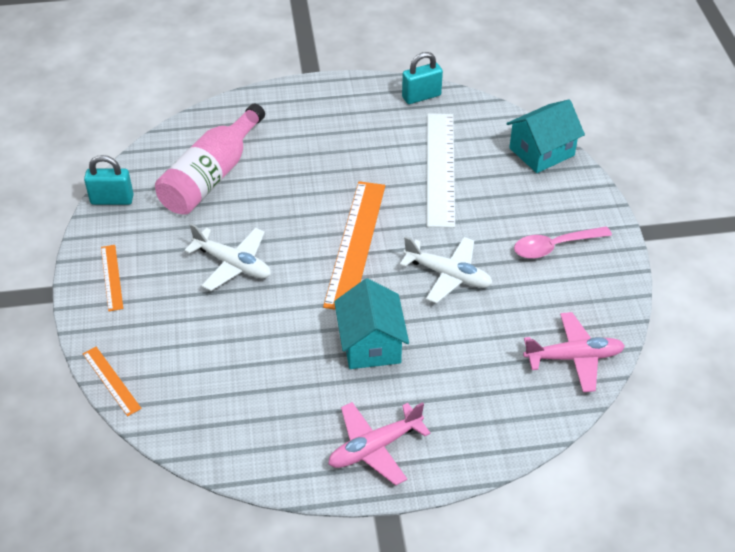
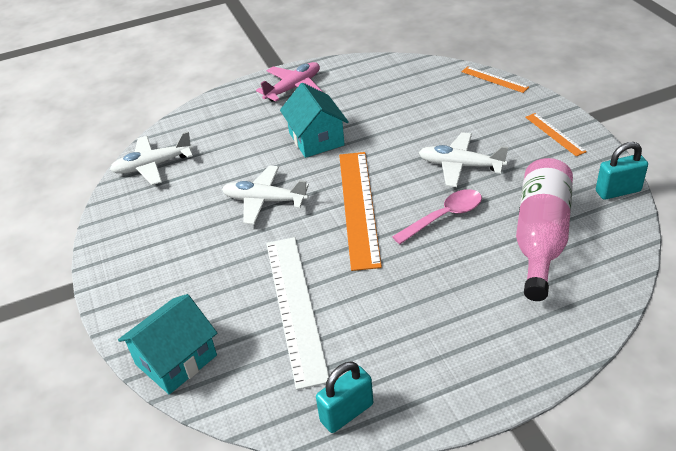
camera: 170 degrees right, 5 degrees down
(554, 246) = (164, 249): pink spoon -> pink spoon (444, 217)
(574, 357) = (152, 166): pink plane -> white plane

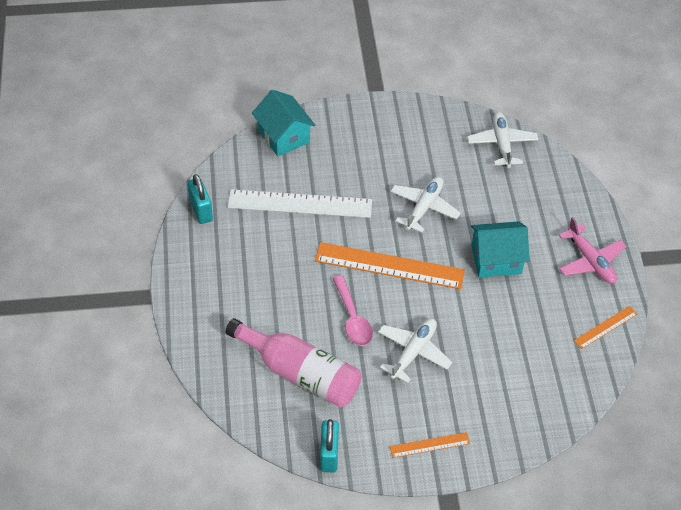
camera: 100 degrees right, 10 degrees up
(494, 79) = (545, 434): orange ruler -> orange ruler (605, 327)

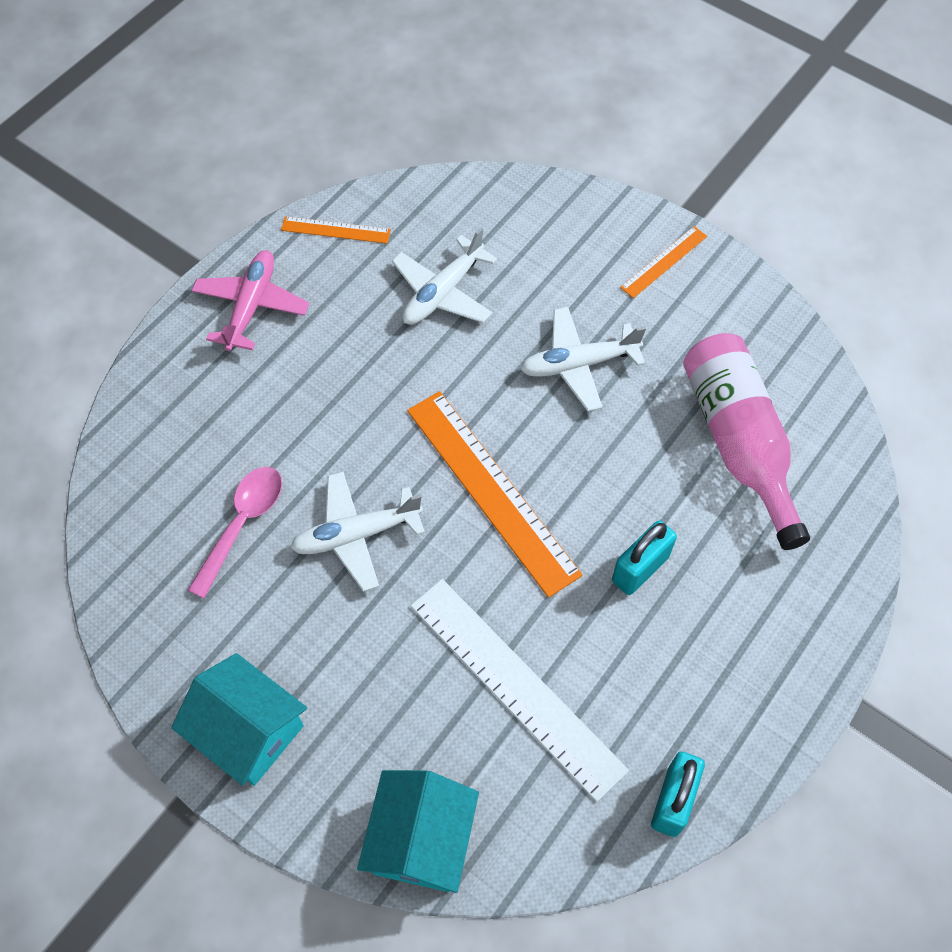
camera: 135 degrees left, 10 degrees up
(329, 454) = (785, 331): turquoise padlock -> turquoise padlock (640, 569)
(352, 318) = (608, 459): pink spoon -> pink spoon (242, 524)
(430, 445) = (663, 261): orange ruler -> orange ruler turned 75 degrees counterclockwise
(496, 259) = (354, 393): turquoise house -> turquoise house (248, 731)
(502, 144) = (139, 543): white plane -> white plane (443, 293)

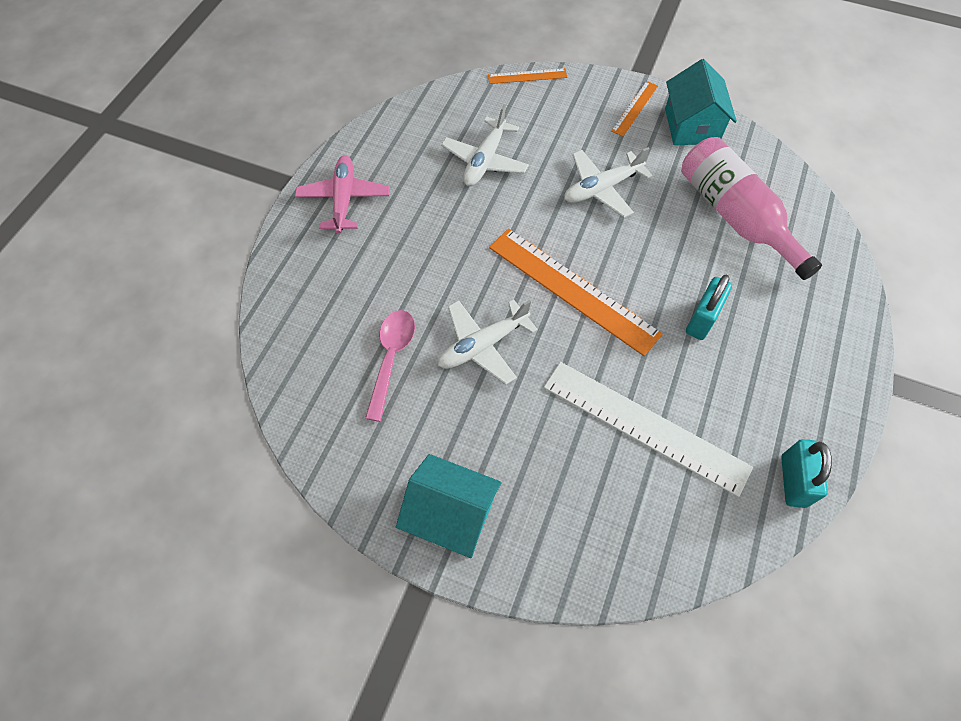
camera: 15 degrees left, 0 degrees up
(336, 230) = (389, 134): orange ruler -> orange ruler (527, 76)
(421, 839) = (617, 563): turquoise house -> turquoise house (691, 126)

